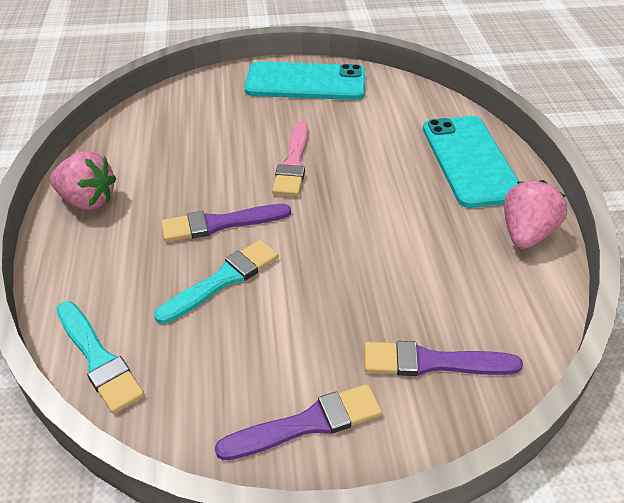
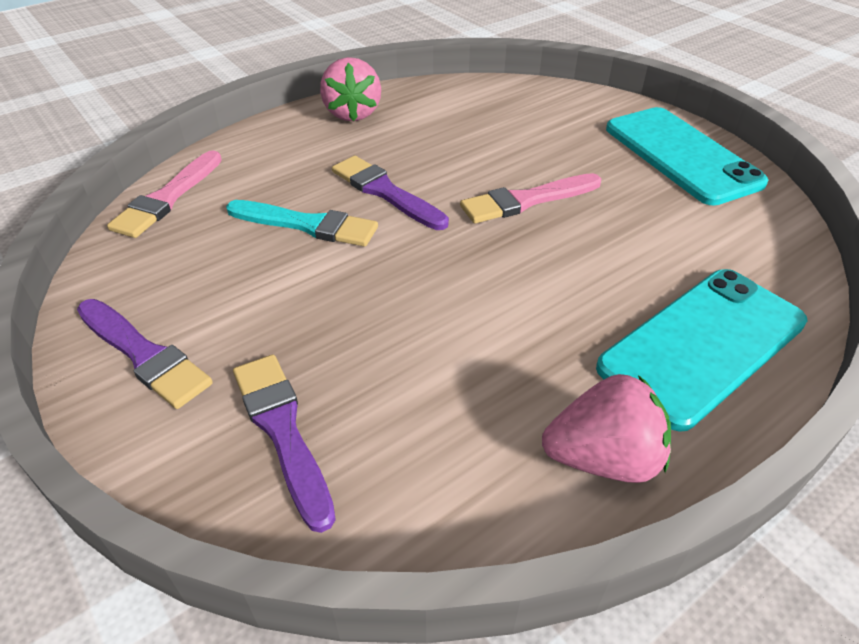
camera: 60 degrees right, 0 degrees up
(98, 359) = (167, 198): turquoise brush -> pink brush

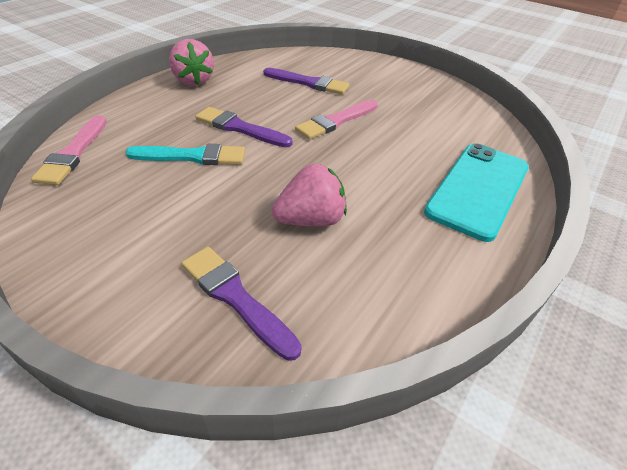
camera: 20 degrees left, 0 degrees up
(144, 355) = (102, 267): purple brush -> purple brush (309, 83)
(603, 458) = (454, 267): pink strawberry -> pink strawberry (311, 220)
(681, 155) = (415, 84): turquoise phone -> none

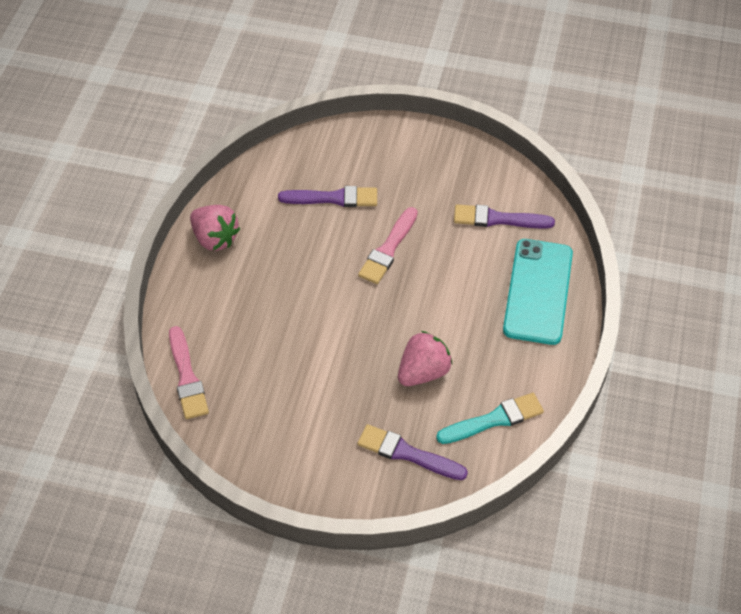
camera: 20 degrees left, 10 degrees up
(192, 156) = (290, 342): turquoise brush -> turquoise brush (494, 419)
(239, 128) = (307, 292): purple brush -> purple brush (498, 219)

